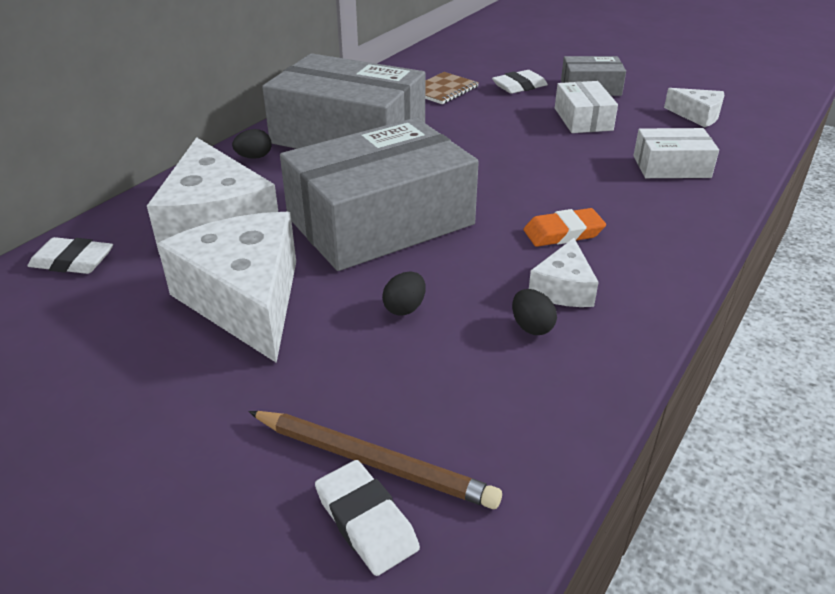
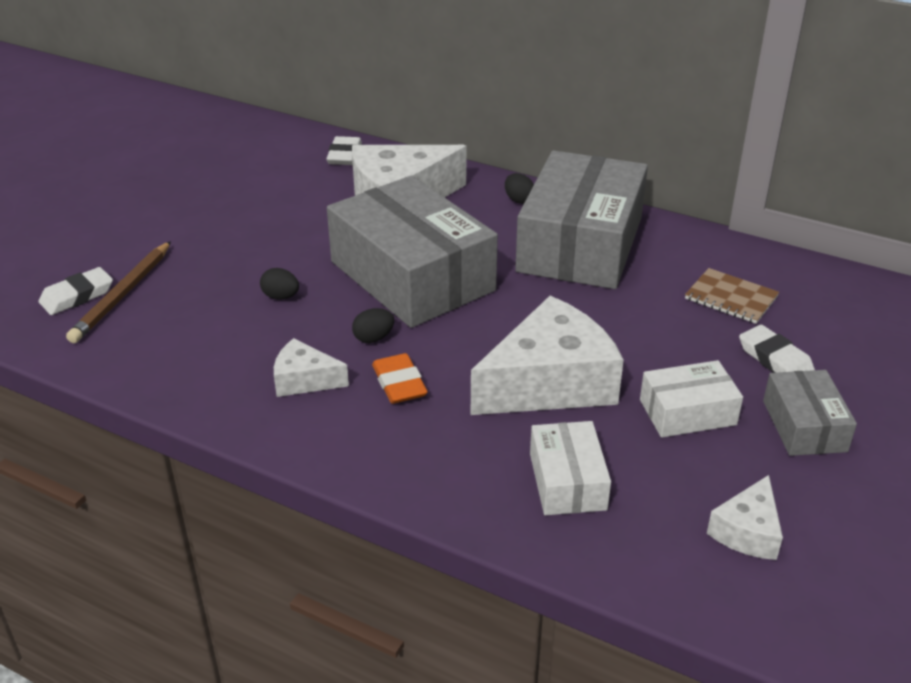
camera: 85 degrees right, 0 degrees up
(245, 300) = (296, 227): white cheese -> white cheese (550, 383)
(531, 327) = (251, 360): black egg -> black egg (373, 338)

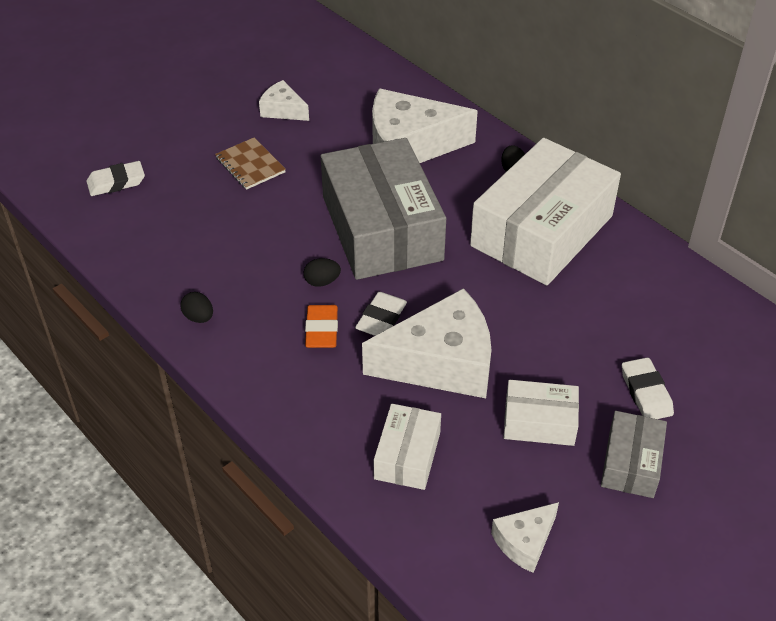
camera: 20 degrees right, 10 degrees up
(122, 295) = (150, 190): brown pencil -> none
(281, 297) = (268, 222): black egg -> black egg (199, 317)
(304, 380) = (251, 306): white cheese -> white cheese (283, 110)
(344, 155) = (385, 86): white eraser -> white eraser (381, 318)
(580, 244) = (541, 231): grey box -> white box
(731, 298) = (644, 321): brown notebook -> brown notebook (250, 165)

